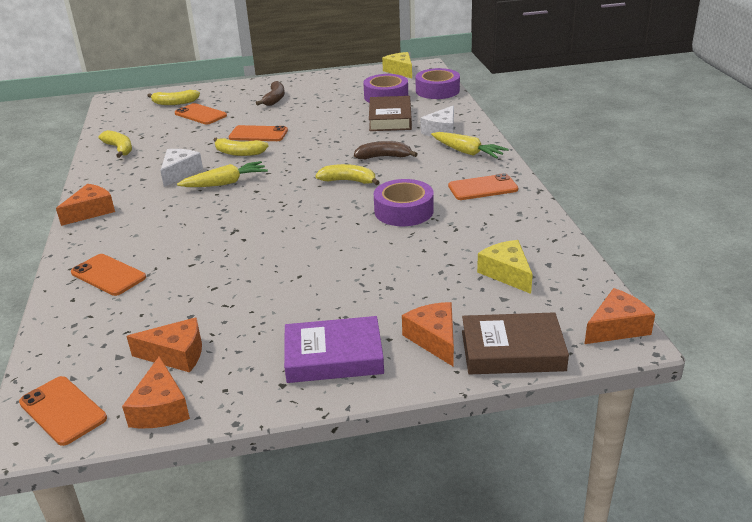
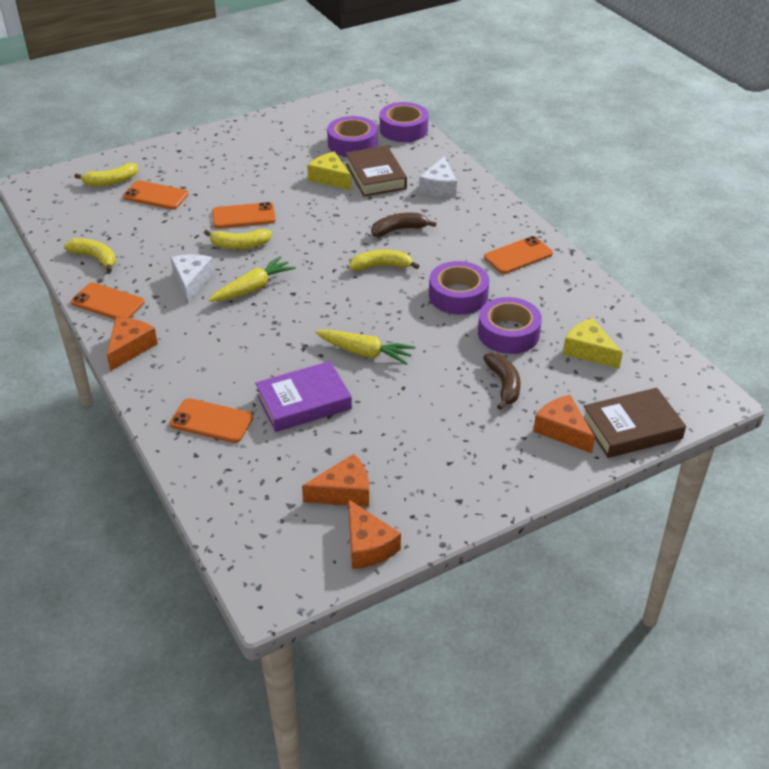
camera: 20 degrees left, 10 degrees up
(63, 410) = (280, 567): orange phone -> orange phone (108, 302)
(274, 99) = (228, 162): brown banana -> brown banana (504, 385)
(334, 356) = (487, 464): purple book -> purple book (304, 402)
(400, 71) = (346, 104): yellow cheese -> yellow cheese (330, 178)
(432, 247) = (508, 333): none -> purple tape
(467, 152) = (479, 212): yellow carrot -> yellow carrot (365, 353)
(617, 327) = (703, 389): orange cheese -> none

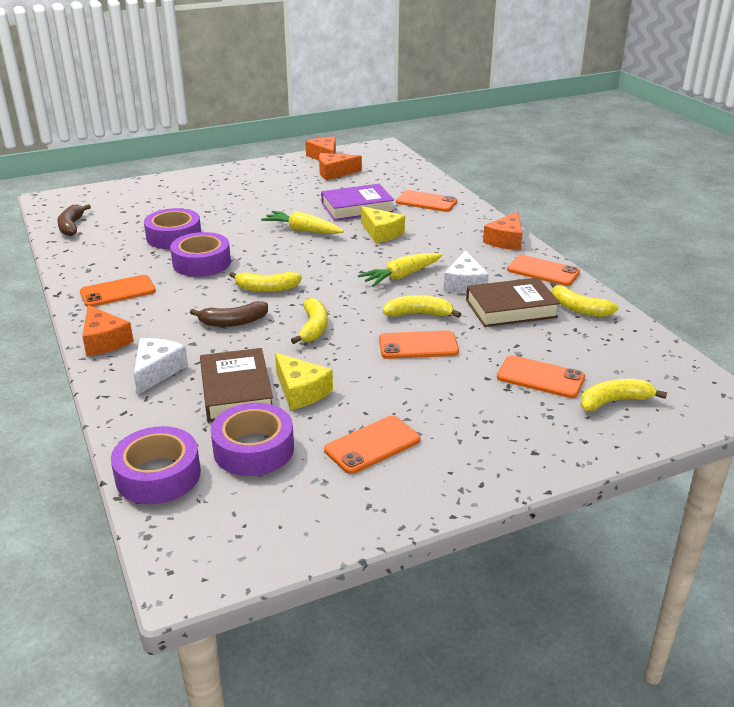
camera: 175 degrees left, 10 degrees down
(279, 149) = (372, 445): none -> orange phone
(330, 228) = (313, 328): none -> yellow banana
(504, 385) = (200, 210): brown banana -> brown banana (72, 226)
(562, 430) = (174, 190): orange cheese -> orange cheese (104, 341)
(588, 351) = (116, 224): yellow cheese -> yellow cheese (381, 233)
(631, 428) = (125, 189): brown book -> brown book (511, 308)

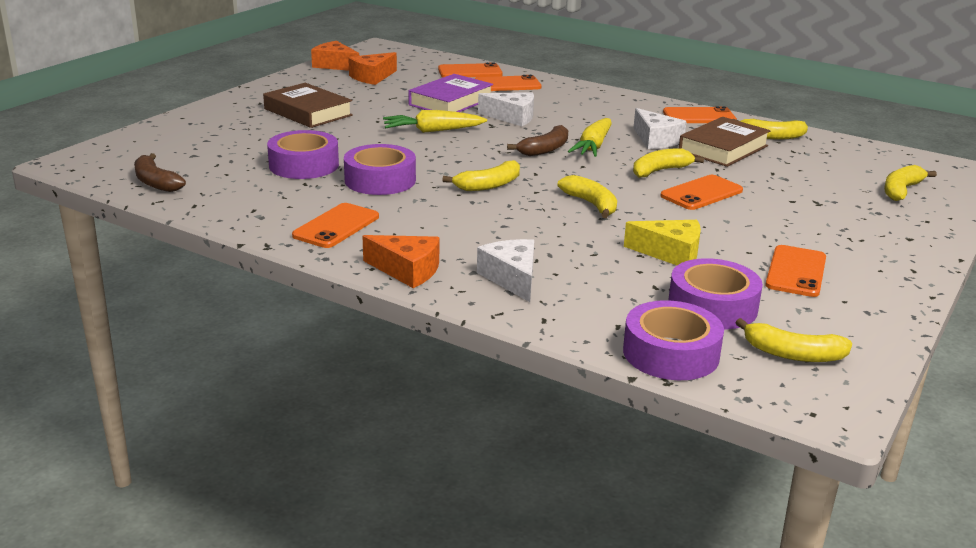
camera: 35 degrees left, 5 degrees down
(233, 322) = (508, 219): brown banana -> brown banana (545, 149)
(236, 391) = (616, 270): brown book -> brown book (308, 112)
(242, 516) = (793, 354): none -> yellow banana
(381, 233) = (512, 117): yellow cheese -> white cheese
(506, 240) = (630, 101): orange cheese -> none
(540, 377) = (828, 189): orange phone -> orange phone (470, 72)

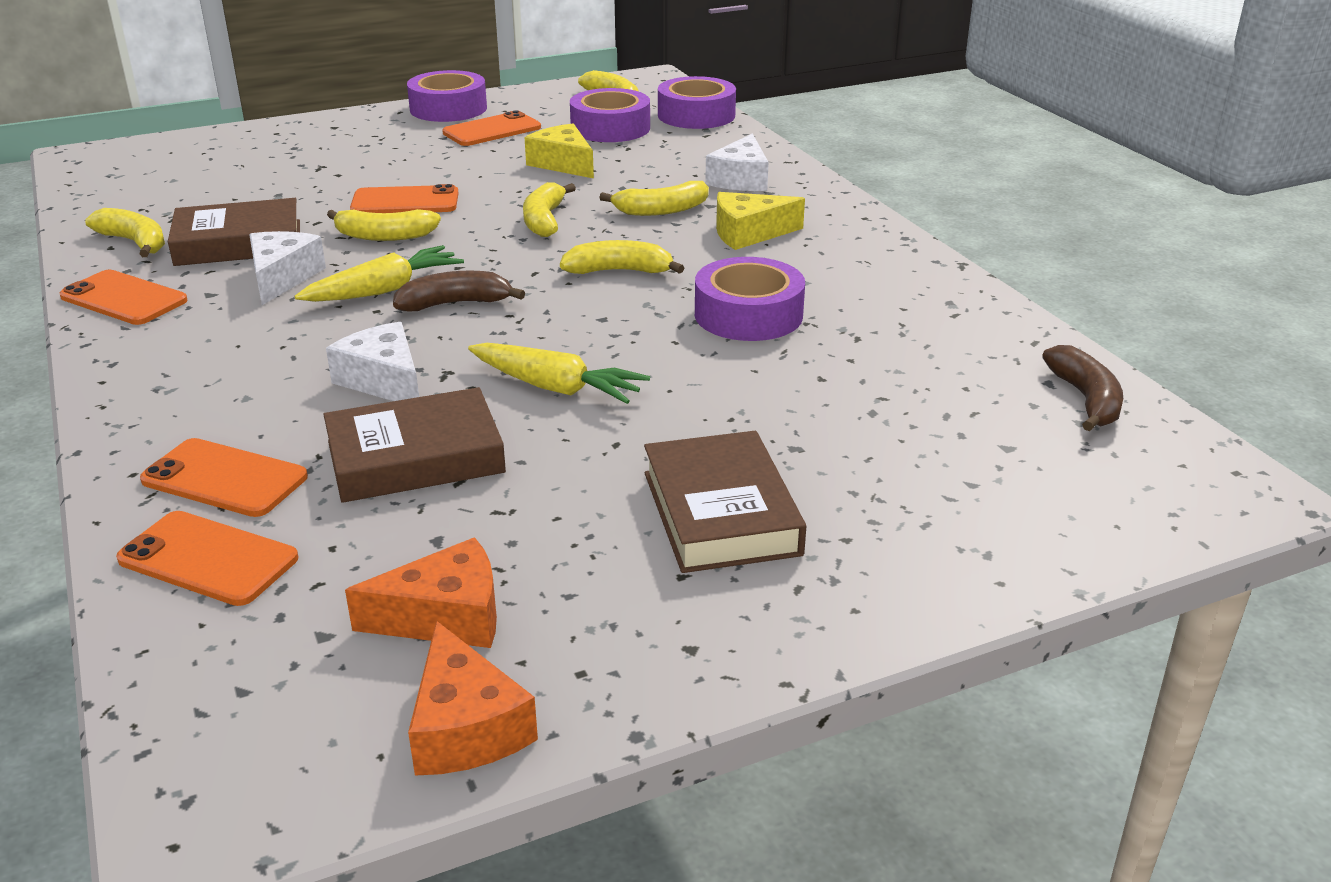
camera: 145 degrees left, 5 degrees up
(304, 165) = (834, 371): purple tape -> purple tape (448, 108)
(336, 226) = (865, 267): orange phone -> none
(407, 270) = (831, 207): orange cheese -> none
(443, 230) = (749, 233): none -> yellow cheese
(451, 102) = (415, 457): purple book -> brown book
(901, 190) = (210, 156): yellow banana -> yellow banana (661, 210)

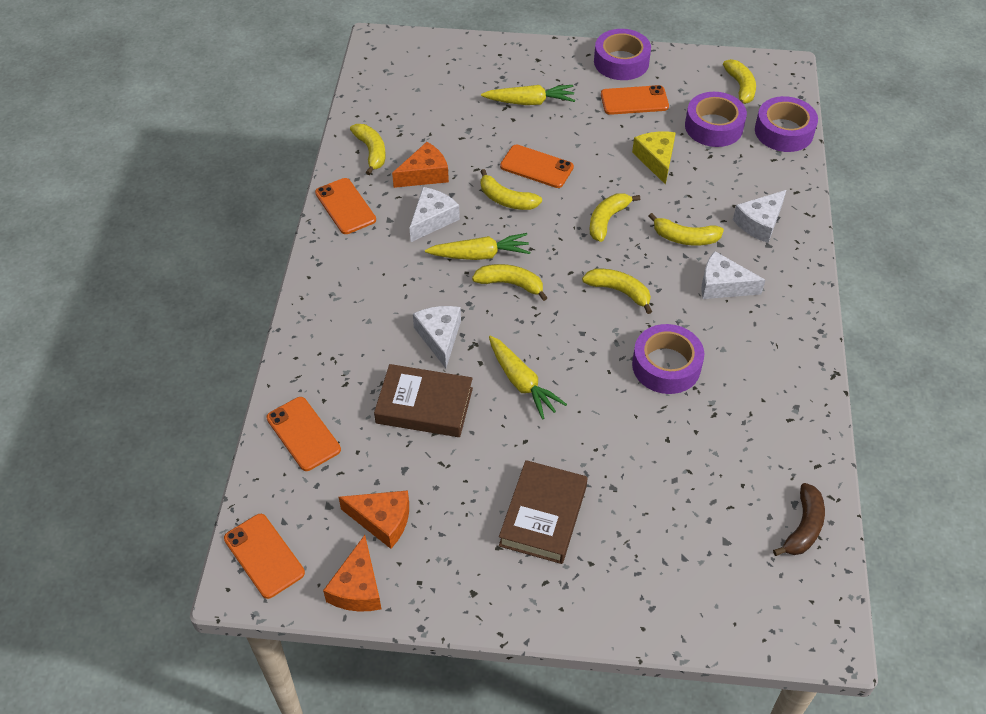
camera: 30 degrees right, 20 degrees up
(225, 478) = (333, 380): orange phone -> orange phone (264, 556)
(238, 243) = (425, 174): brown book -> orange cheese
(350, 157) = (529, 102): none -> yellow carrot
(455, 304) = (510, 284): brown banana -> yellow banana
(749, 233) = (723, 285): yellow cheese -> white cheese

